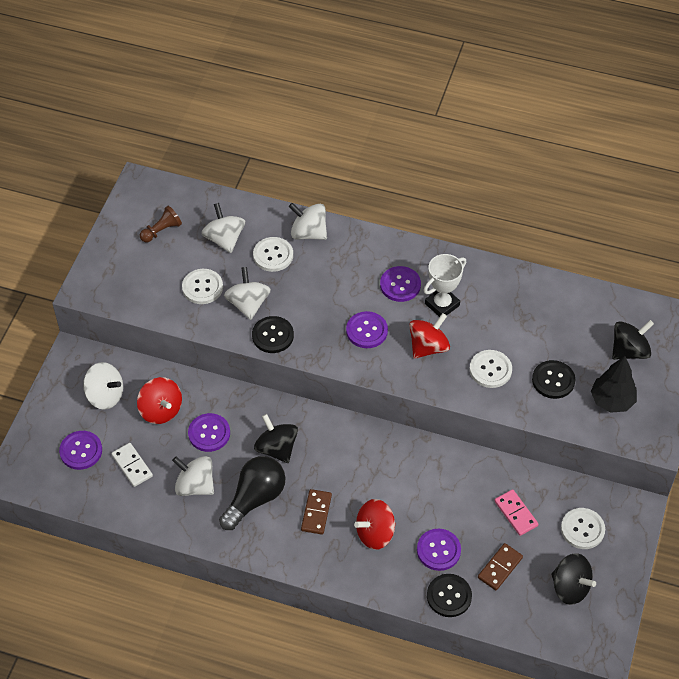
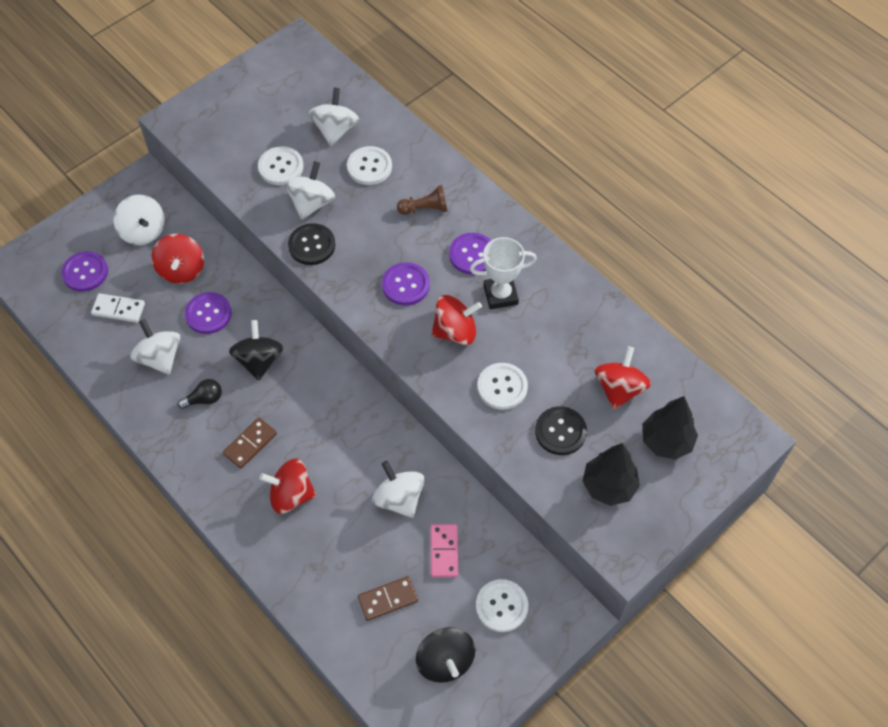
camera: 30 degrees right, 5 degrees up
(132, 466) = (118, 309): white domino -> white domino turned 75 degrees counterclockwise
(161, 231) = (283, 95): brown pawn -> brown pawn (425, 209)
(255, 498) = (204, 399): black light bulb -> black light bulb, size x0.49
(308, 233) = (419, 160): white spinning top -> white spinning top (399, 498)
(438, 550) = (340, 546): purple button -> none
(449, 596) = (316, 600): black button -> none
(572, 330) = (619, 389): none -> red spinning top
(629, 351) = (666, 441): black spinning top -> black tree

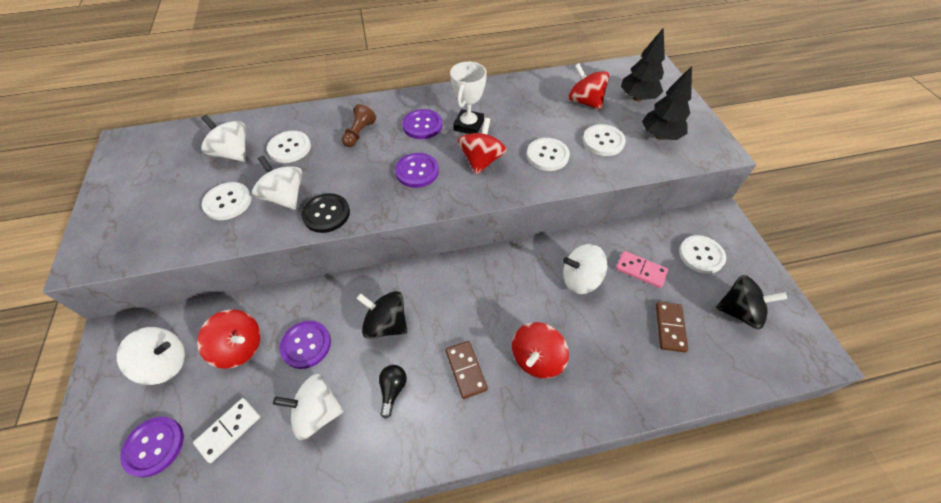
camera: 60 degrees left, 5 degrees down
(560, 431) = (603, 141): black button -> white button

